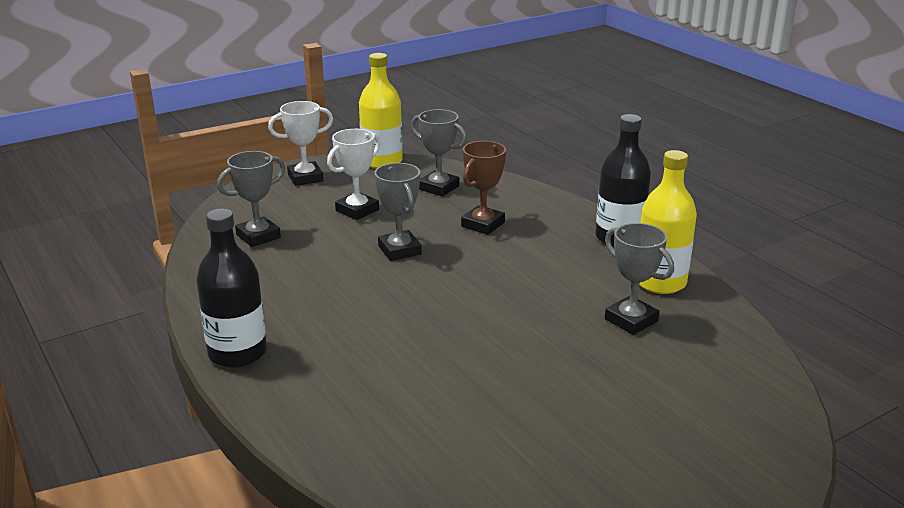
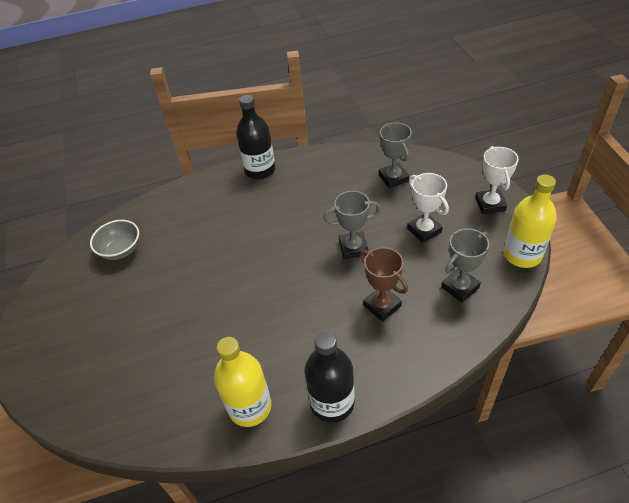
camera: 110 degrees right, 20 degrees up
(474, 468) = (121, 250): none -> grey bowl
(631, 320) = (208, 365): grey trophy -> none

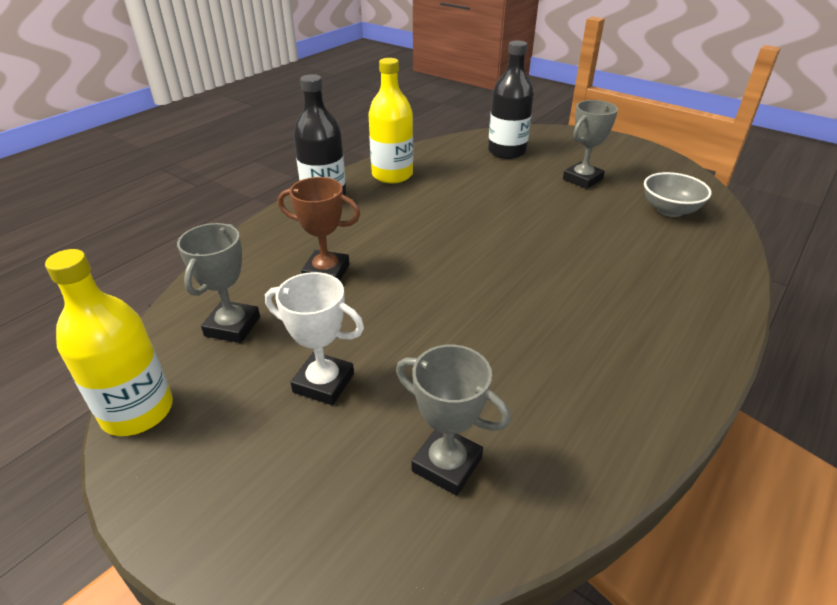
camera: 140 degrees right, 10 degrees down
(260, 170) = (687, 366): black bottle -> black bottle (506, 151)
(353, 248) = (413, 315): grey trophy -> grey trophy (582, 179)
(490, 204) = (215, 493): white trophy -> none

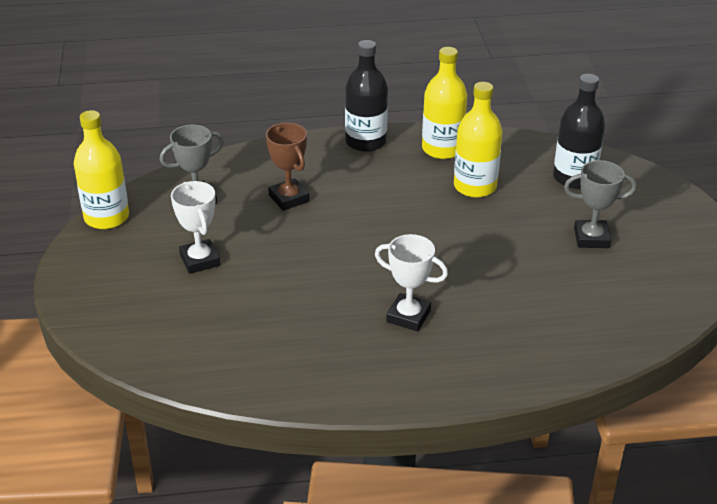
camera: 45 degrees right, 0 degrees up
(447, 464) = (200, 335): grey trophy -> none
(457, 187) = (475, 186): none -> yellow bottle
(580, 303) = (408, 316): none -> white trophy
(669, 210) = (612, 304): grey bowl -> none

